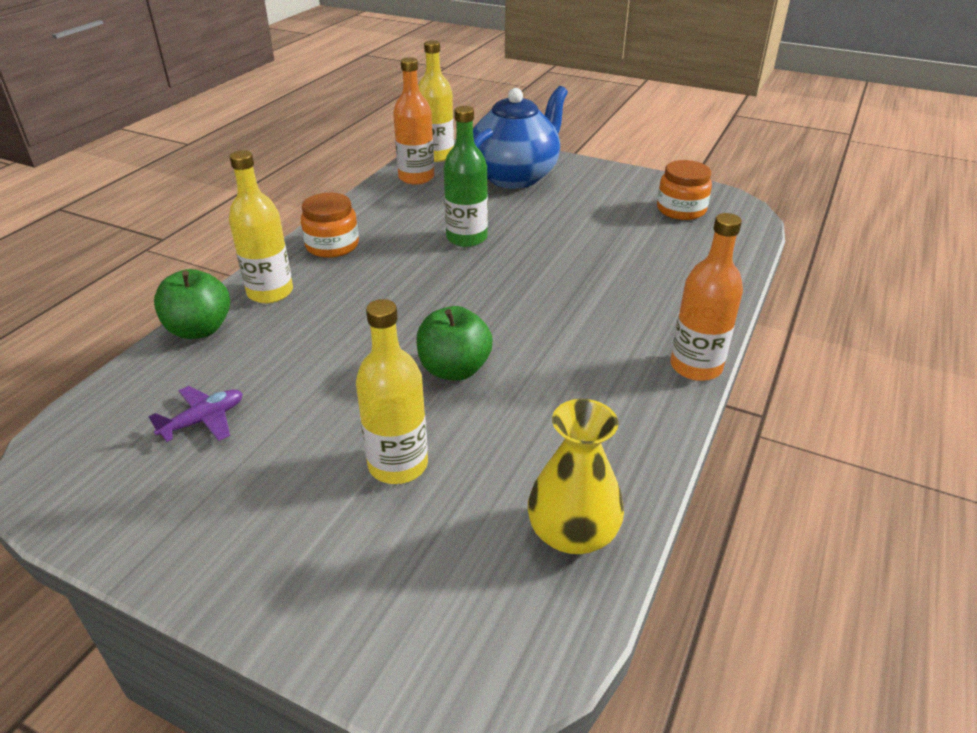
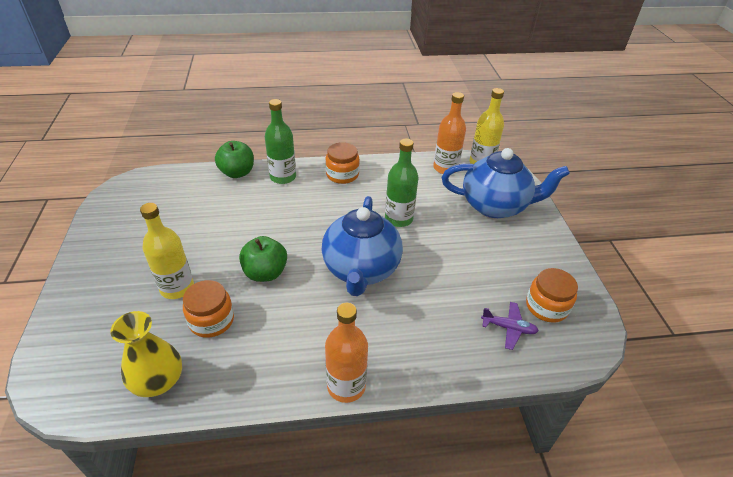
camera: 55 degrees right, 5 degrees up
(204, 420) = (174, 210): purple plane -> purple plane (508, 328)
(270, 292) = (283, 177): yellow bottle -> green bottle
(500, 446) = (211, 320): none -> orange jar
(524, 293) = (361, 269): none -> blue teapot

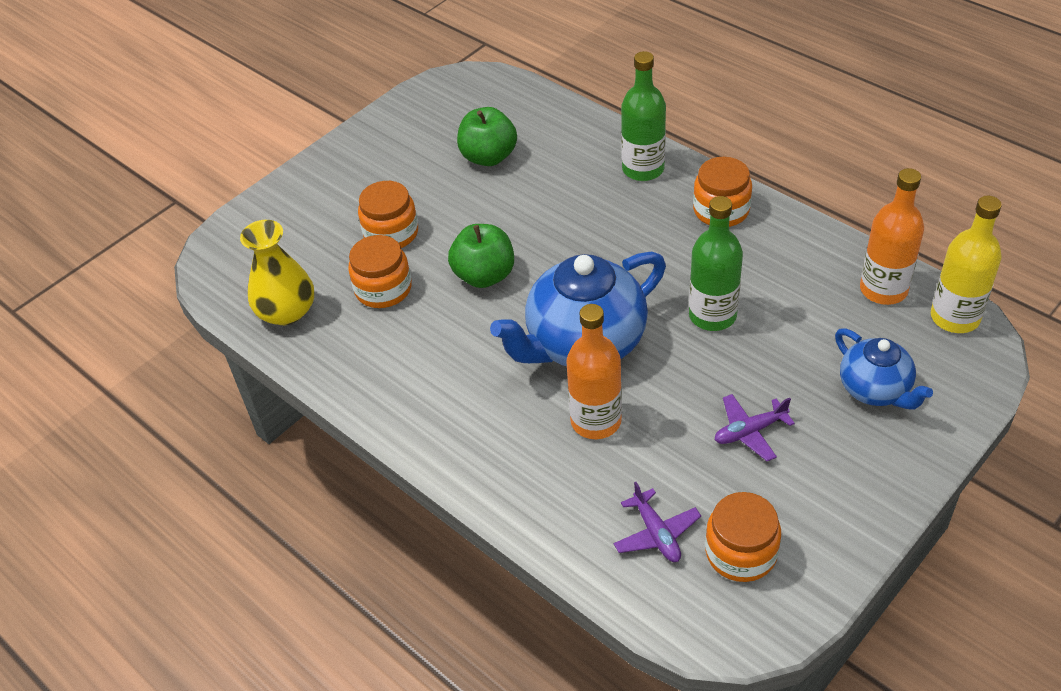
camera: 55 degrees right, 5 degrees up
(177, 287) = (391, 233): yellow bottle -> orange jar
(237, 173) = (597, 131): green apple -> green apple (488, 157)
(346, 386) = (419, 444): orange bottle -> orange bottle (596, 421)
(479, 255) = (749, 431): none -> purple plane
(495, 206) = (875, 389): blue teapot -> blue teapot, size x0.57

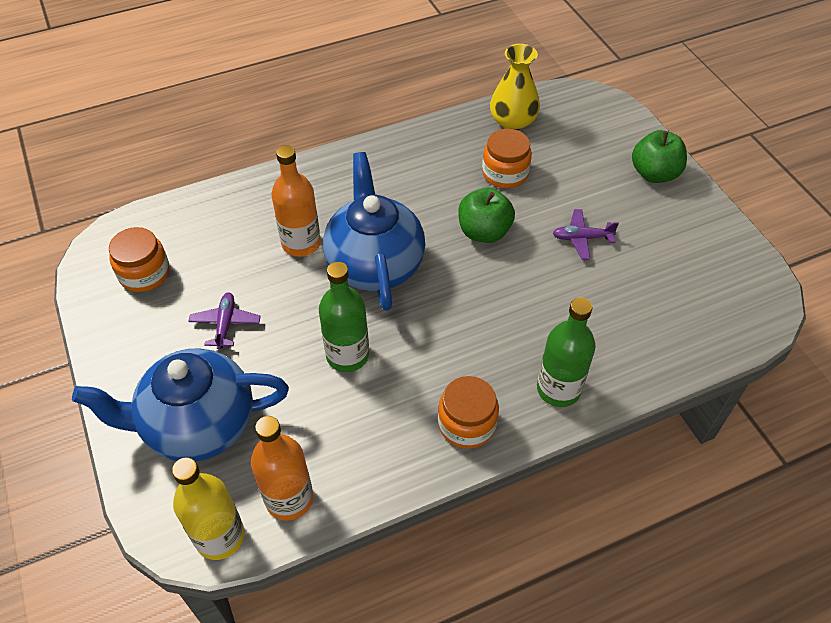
camera: 110 degrees right, 5 degrees up
(391, 233) = (565, 193): orange jar -> none
(488, 157) = (634, 282): green apple -> green apple (654, 174)
(656, 533) = (193, 238): purple plane -> purple plane (582, 238)
(875, 389) = (198, 425): blue teapot -> blue teapot, size x1.74

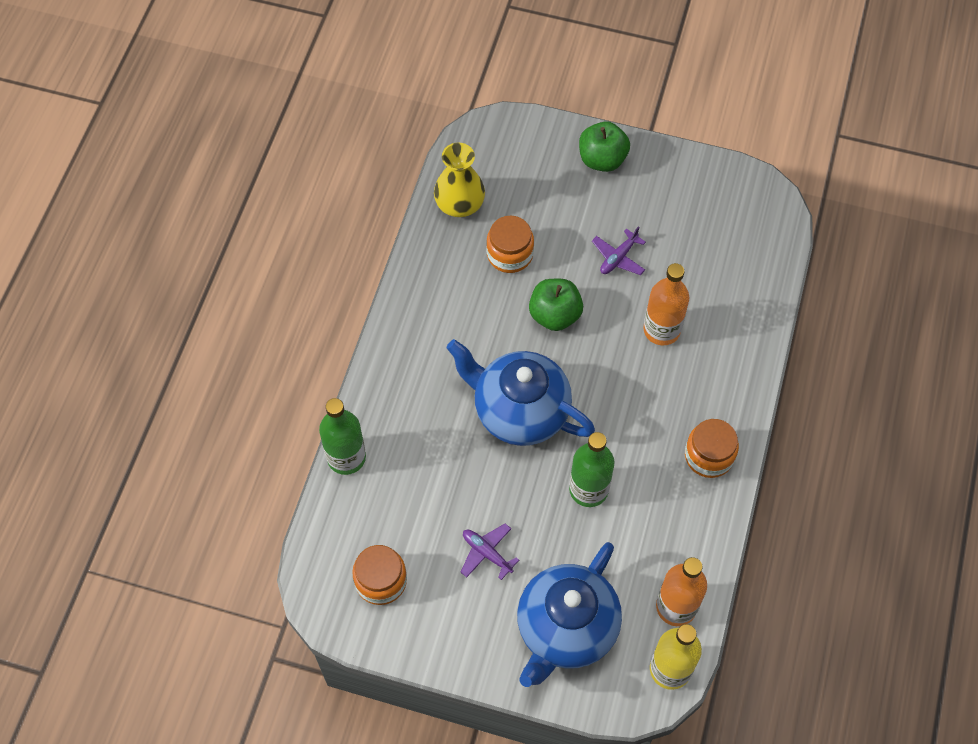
camera: 50 degrees left, 10 degrees up
(301, 243) = (451, 447): orange bottle -> orange bottle (661, 330)
(558, 389) = (729, 379): green bottle -> green bottle (346, 457)

